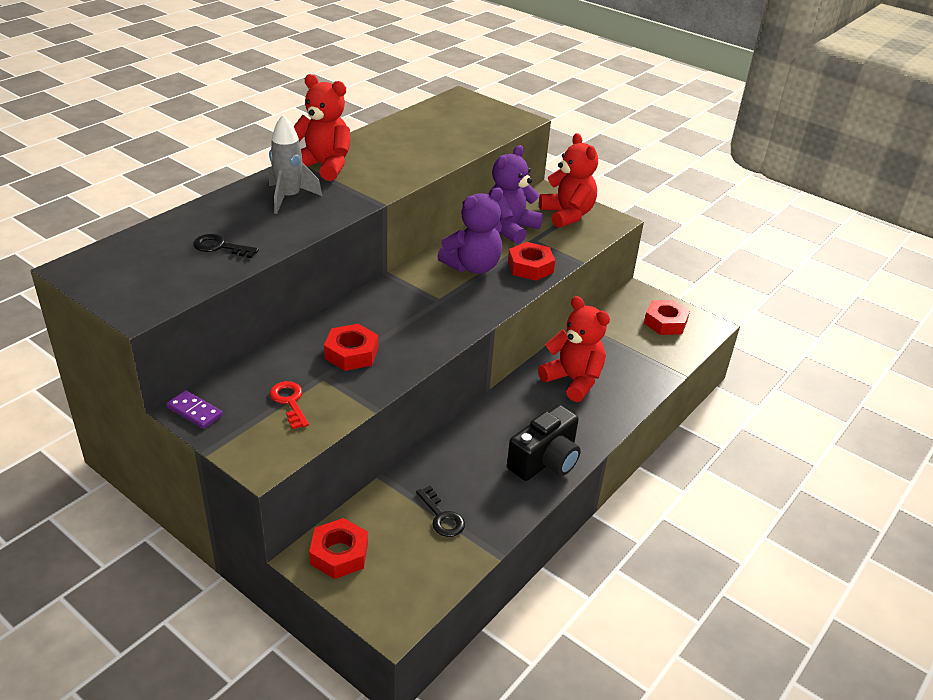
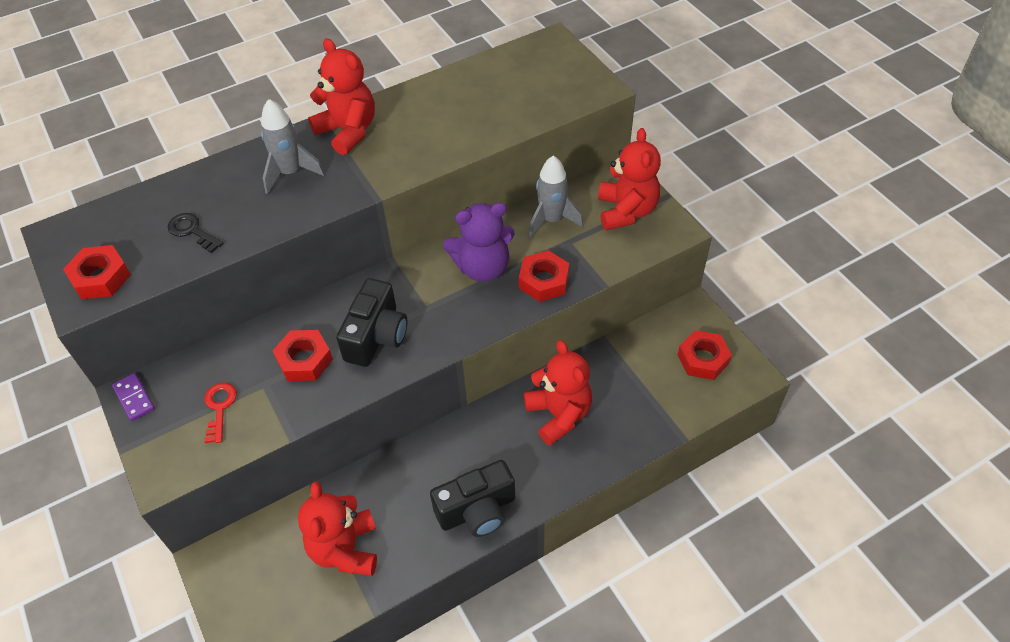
camera: 25 degrees right, 15 degrees up
(339, 554) = (235, 563): red nut -> red nut (100, 278)
(408, 326) = (376, 336): none -> black camera
(442, 517) = (345, 549): black key -> red teddy bear
(510, 228) = (551, 220): purple teddy bear -> grey rocket

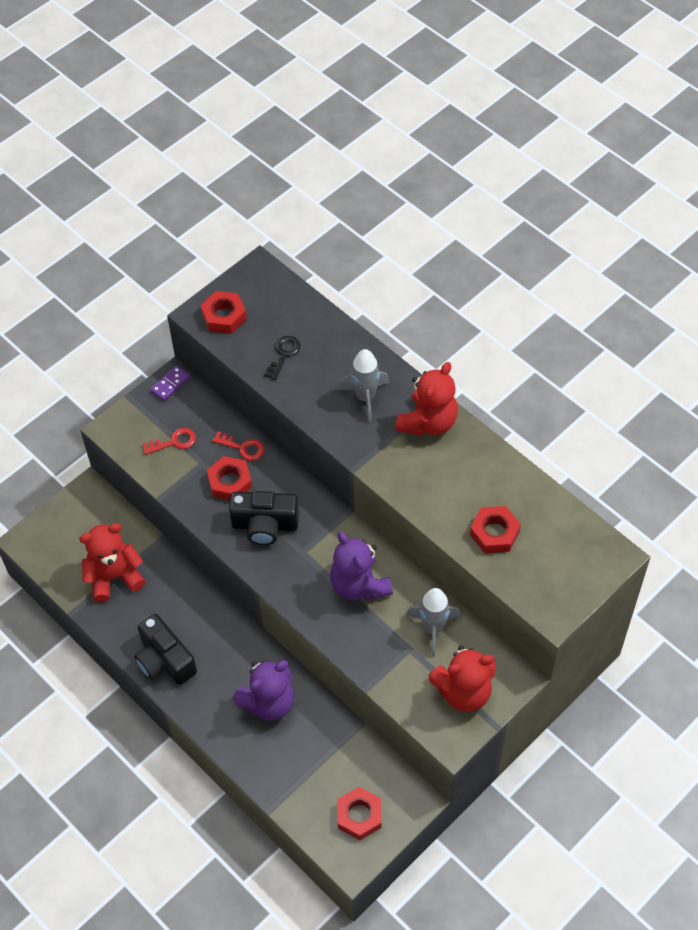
camera: 75 degrees right, 5 degrees up
(264, 339) = (243, 448): none -> red key
(543, 281) = (357, 638): red nut -> red nut (494, 533)
(559, 414) = (268, 702): red teddy bear -> purple teddy bear

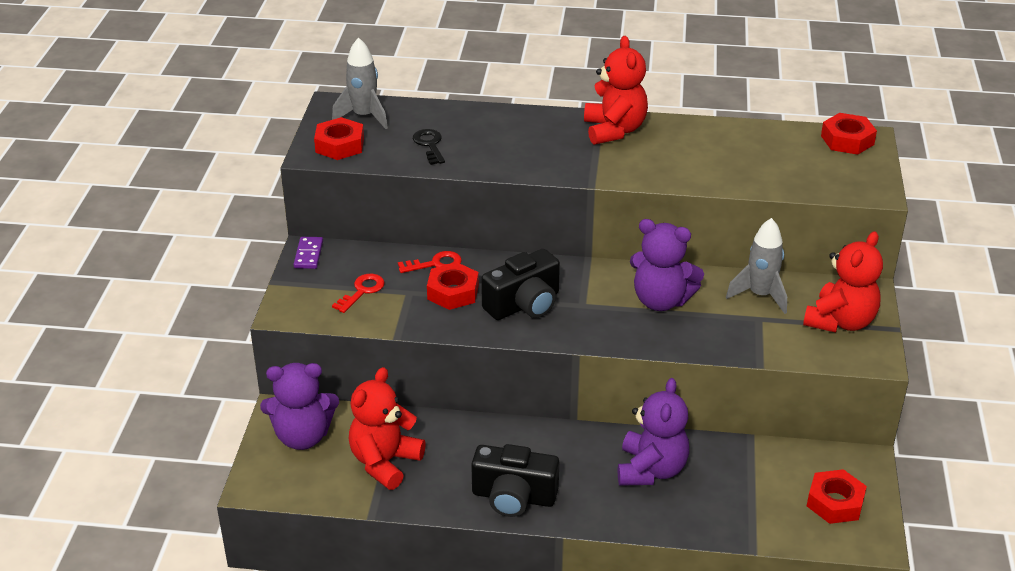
camera: 40 degrees left, 20 degrees down
(85, 521) = (303, 436): none -> purple teddy bear
(365, 397) = (540, 139): grey rocket -> grey rocket (364, 117)
(494, 533) = (762, 168): red nut -> red nut (847, 140)

